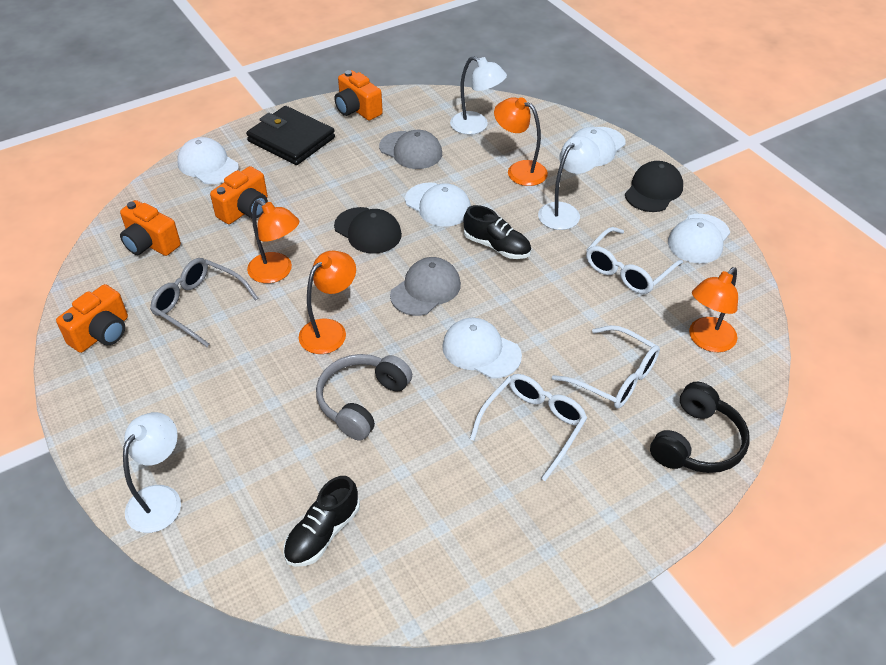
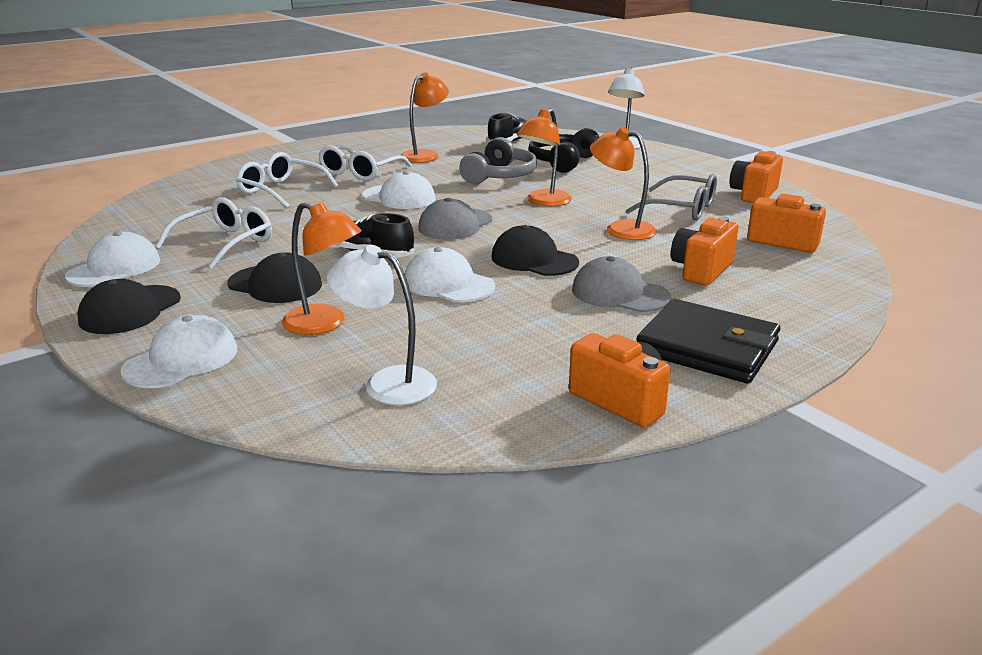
camera: 175 degrees right, 20 degrees down
(208, 165) = (805, 311): white cap -> none
(411, 150) = (500, 341): grey cap -> grey cap (620, 293)
(564, 211) = (275, 284): white lamp -> black cap
(697, 442) = (233, 171): black headphones -> black headphones (562, 162)
(707, 341) = (179, 208): orange lamp -> orange lamp (425, 155)

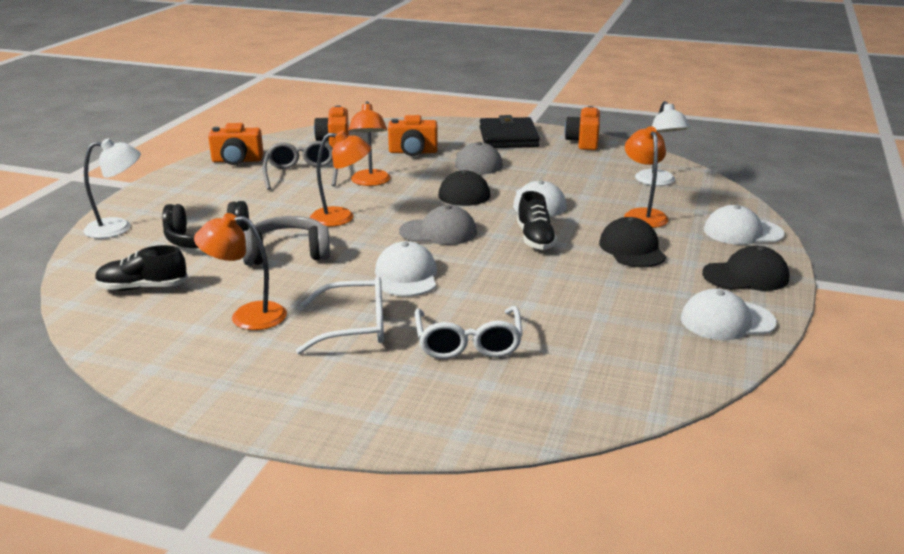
camera: 125 degrees left, 0 degrees up
(225, 243) = (614, 301): white glasses -> none

